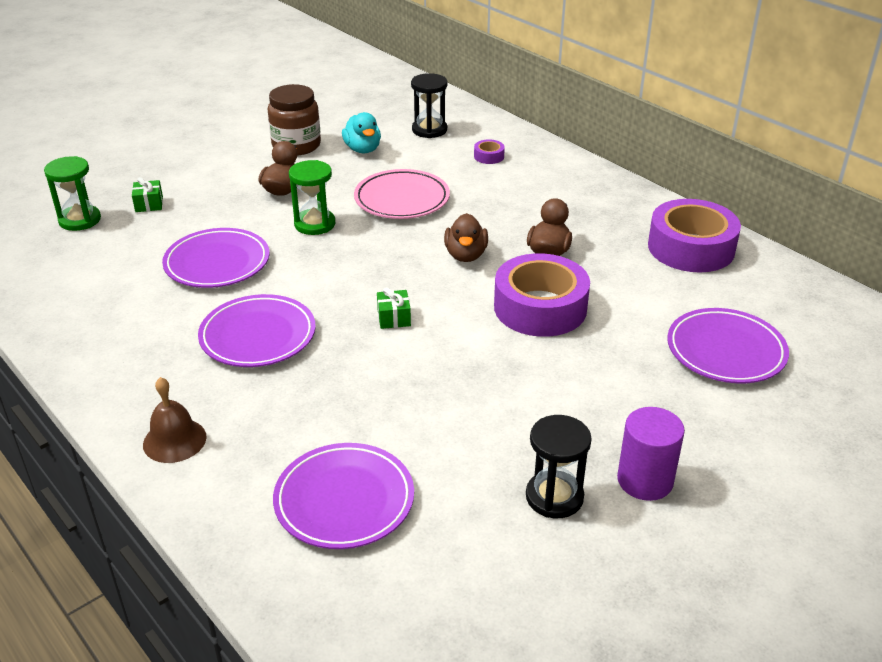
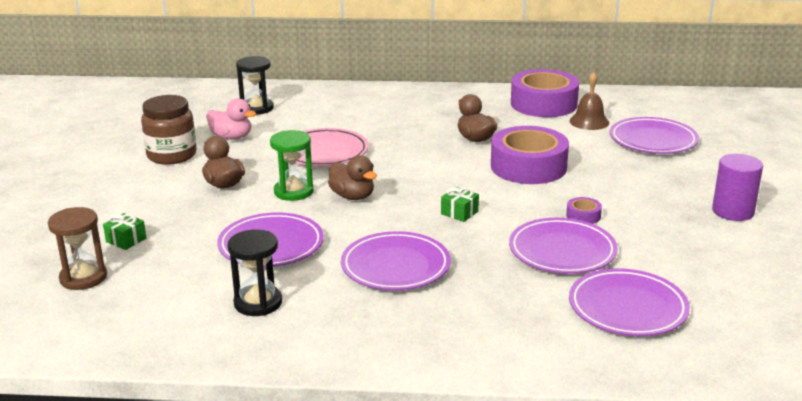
camera: 45 degrees left, 10 degrees down
(80, 220) = (83, 278): green hourglass -> brown hourglass
(174, 440) = (469, 346): brown bell -> brown bell (589, 121)
(363, 149) = (231, 137): turquoise duck -> pink duck
(401, 409) = (562, 251): none -> purple plate
(466, 255) = (431, 162): brown duck -> brown duck (352, 196)
(489, 156) = (331, 107): purple tape -> purple tape (583, 216)
(554, 497) = (713, 242): black hourglass -> black hourglass (258, 303)

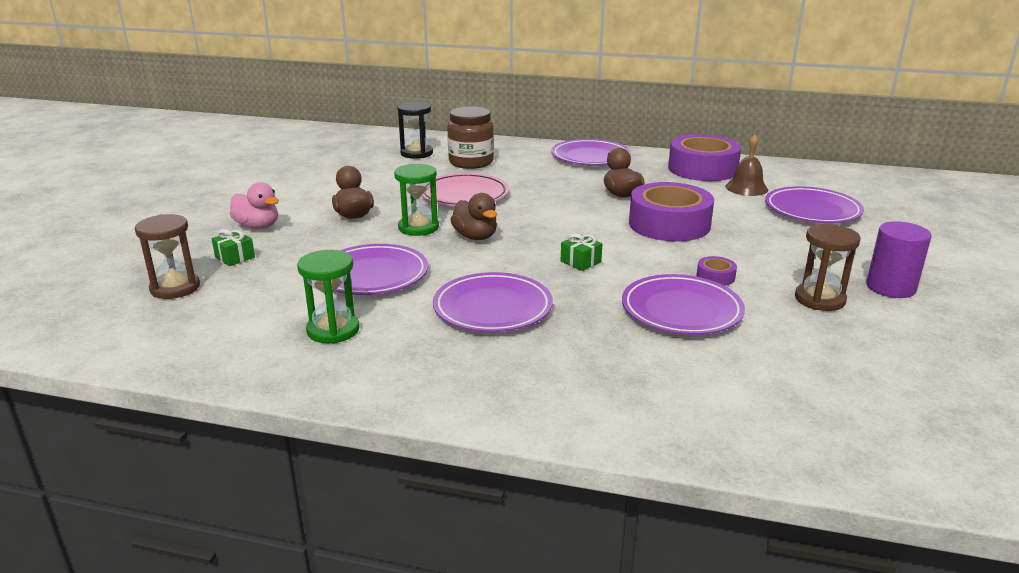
camera: 10 degrees right, 0 degrees up
(172, 155) = (317, 187): brown jar -> brown jar (471, 162)
(231, 137) = (381, 176): pink duck -> pink duck (257, 226)
(258, 303) = (333, 330): black hourglass -> green hourglass
(627, 308) = (741, 379): purple plate -> purple plate (590, 157)
(676, 229) = (819, 299): none -> brown hourglass

